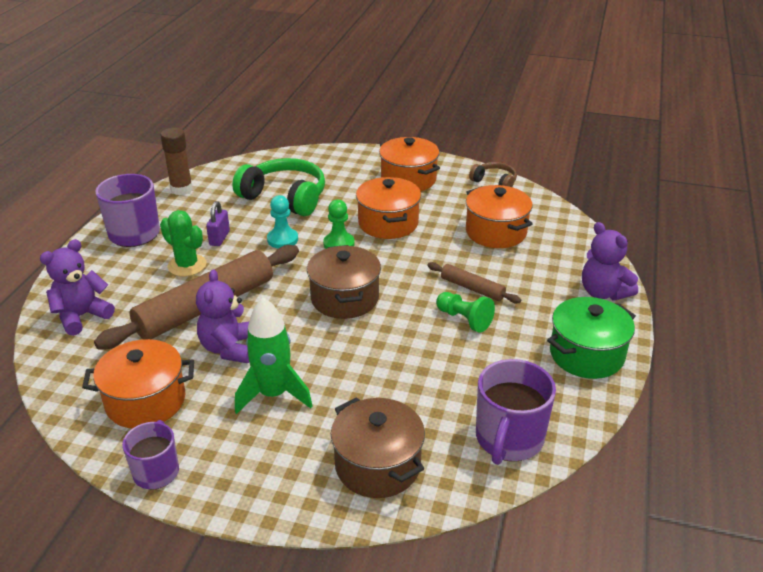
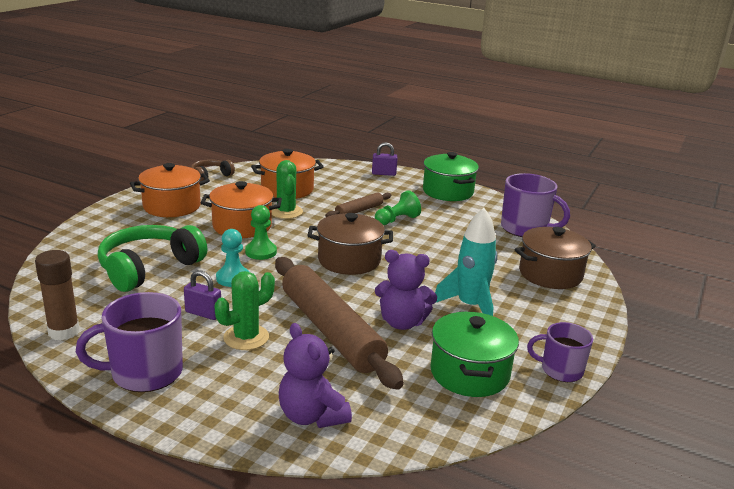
camera: 80 degrees left, 10 degrees down
(145, 401) = (469, 373): orange pot -> green pot
(273, 394) = (470, 306): green rocket -> turquoise rocket
(437, 241) = (286, 212): none -> green cactus
(603, 292) = (383, 173): purple teddy bear -> purple padlock

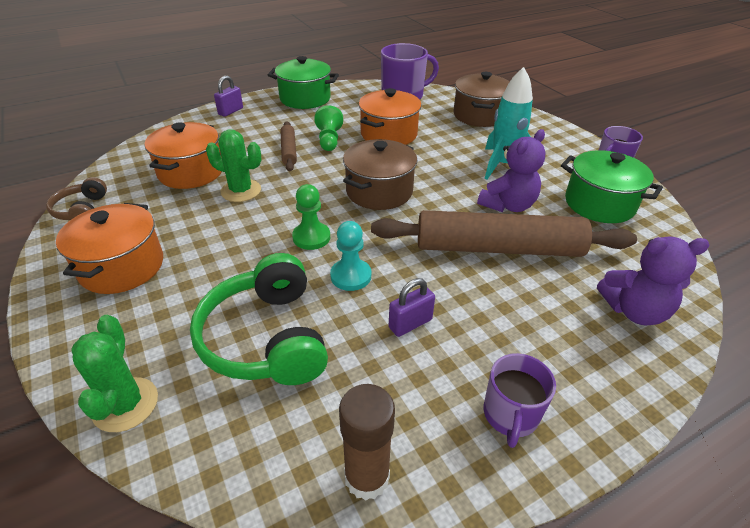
camera: 55 degrees left, 15 degrees up
(145, 373) = (510, 415): purple mug -> purple mug, size x0.64
(242, 226) = (239, 230): orange pot -> orange pot (389, 134)
(246, 337) = (479, 307): green cactus -> green cactus (125, 404)

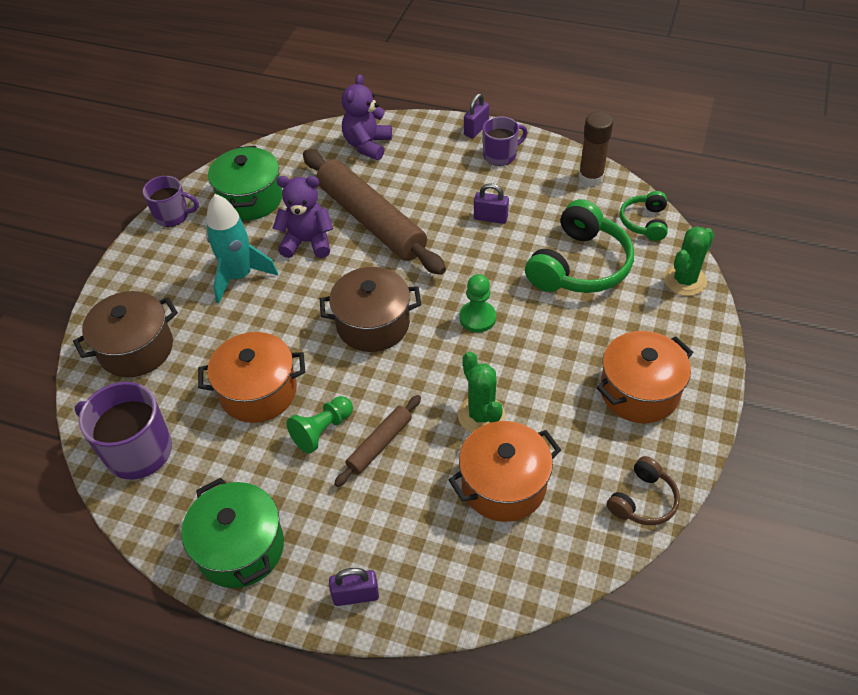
camera: 130 degrees left, 10 degrees up
(231, 456) = (644, 222): none -> green headphones
(351, 276) = (487, 268): turquoise pawn -> none
(593, 432) = (476, 129): none -> purple padlock
(634, 311) = (367, 145): purple teddy bear -> purple teddy bear turned 120 degrees counterclockwise

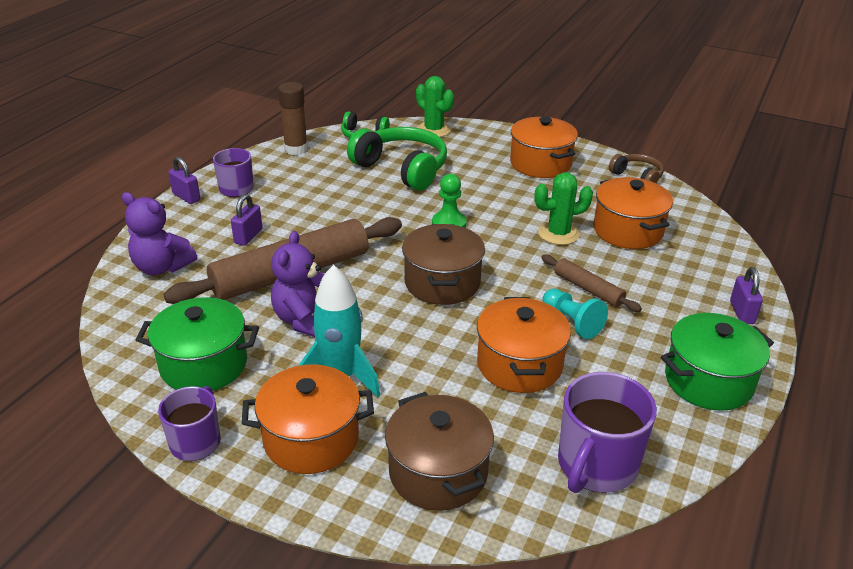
camera: 85 degrees left, 15 degrees down
(173, 272) = (311, 439): none -> orange pot
(322, 430) = (571, 322): green pawn -> turquoise pawn
(490, 218) = (323, 203): purple padlock -> purple padlock (248, 236)

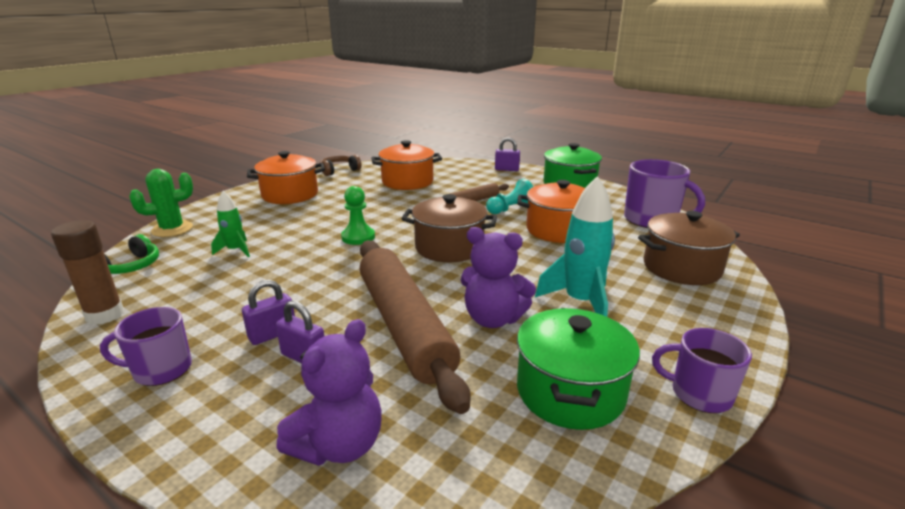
camera: 80 degrees left, 10 degrees down
(186, 197) = (136, 425): purple padlock -> purple padlock (272, 334)
(311, 439) = (667, 320): orange pot -> none
(402, 169) = (235, 250): green headphones -> green rocket
(558, 233) = (399, 201): green cactus -> none

